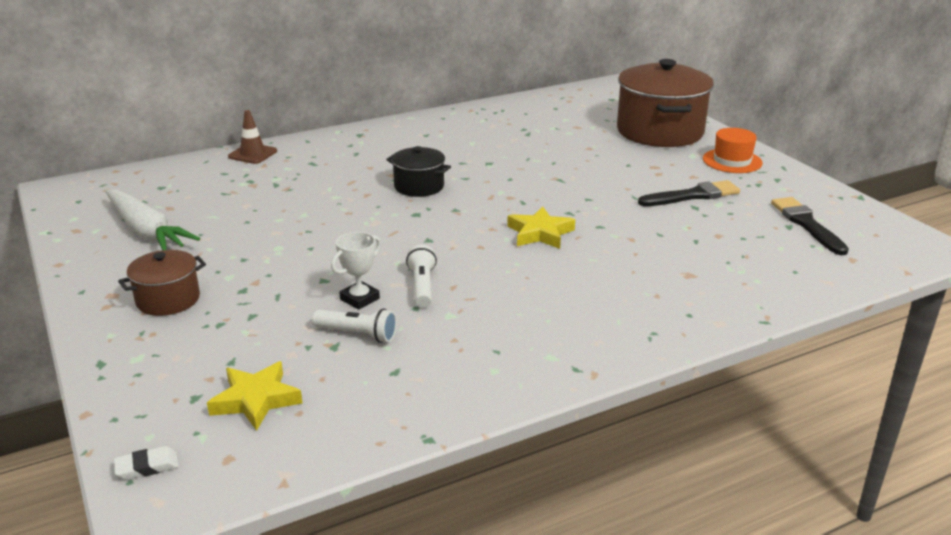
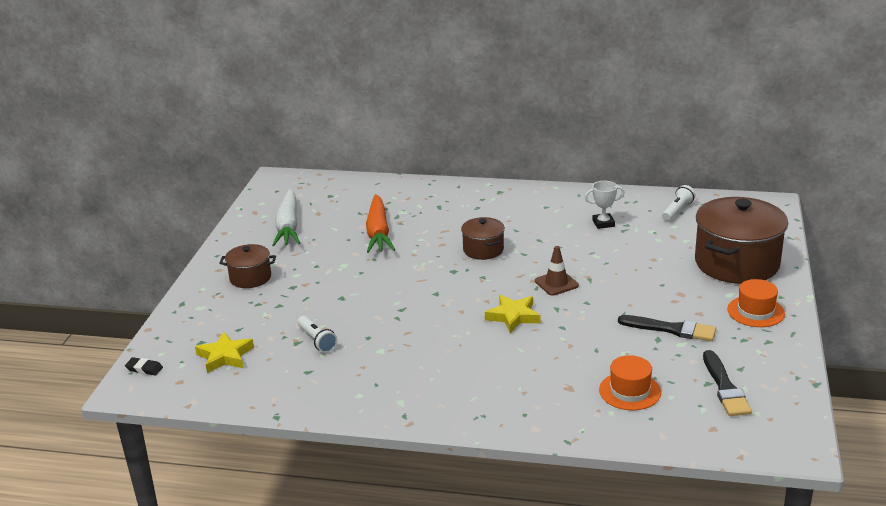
camera: 40 degrees right, 0 degrees up
(147, 466) = (144, 369): white eraser -> black eraser
(253, 154) = (411, 186): brown traffic cone -> brown traffic cone (556, 283)
(275, 205) = (378, 232): none -> orange carrot
(359, 299) = (345, 318): white trophy -> white trophy (603, 223)
(419, 186) = (483, 250): black pot -> brown pot
(422, 286) = (390, 325): white flashlight -> white flashlight (677, 210)
(743, 256) = (630, 391): none -> orange hat
(806, 224) = (725, 387): black brush -> black brush turned 150 degrees clockwise

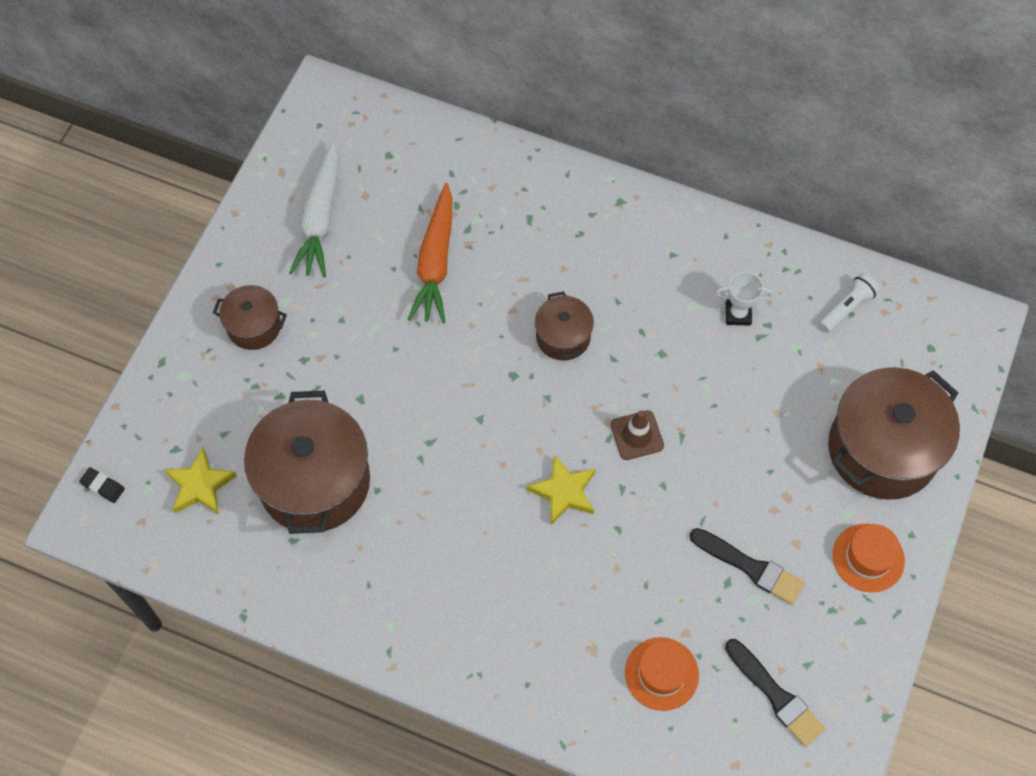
camera: 10 degrees right, 35 degrees up
(317, 341) = (314, 481): white flashlight -> brown pot
(725, 387) = (776, 695): black brush -> black brush turned 45 degrees counterclockwise

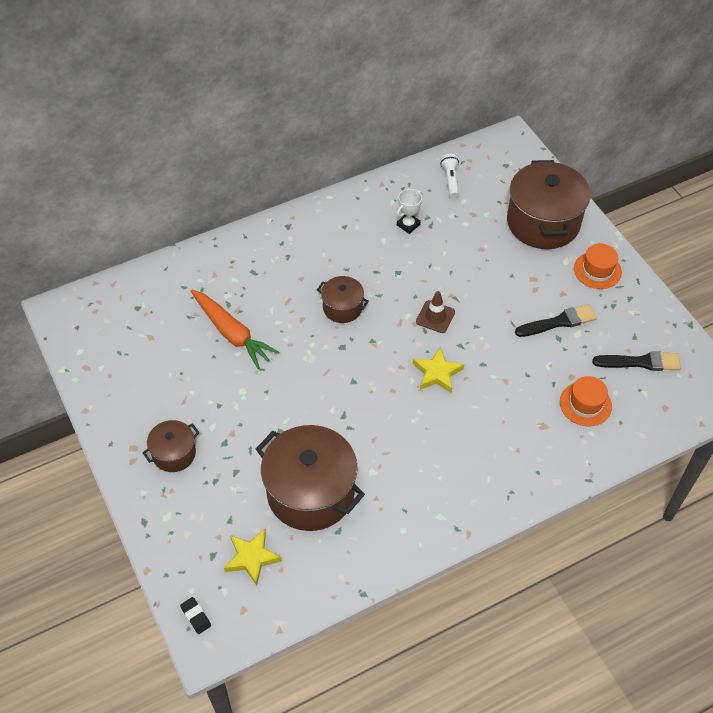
camera: 50 degrees left, 10 degrees down
(103, 486) = (196, 616): black eraser -> black eraser turned 75 degrees clockwise
(320, 218) = (140, 369): white carrot -> none

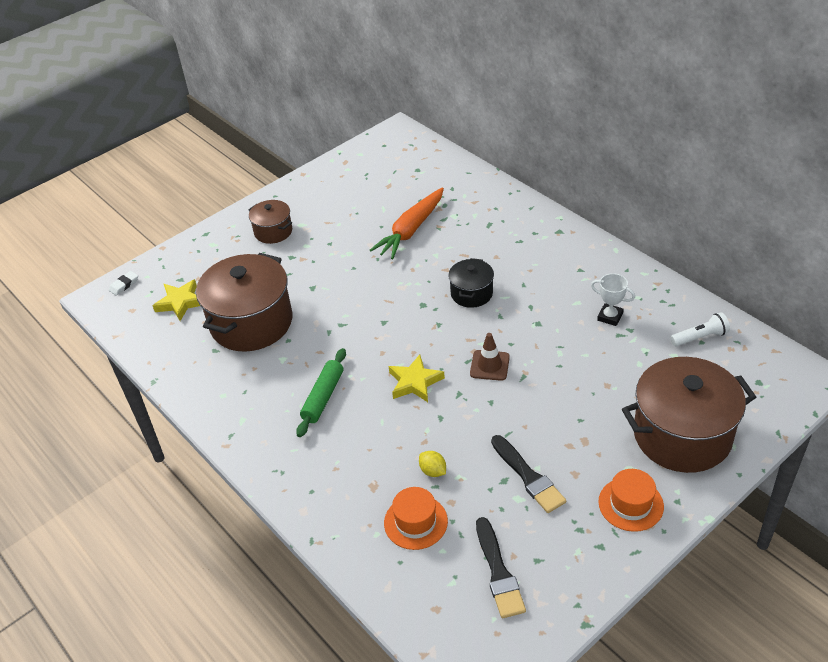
camera: 80 degrees right, 10 degrees down
(196, 616) = (124, 285): black eraser -> white eraser
(342, 308) = (471, 293): brown pot -> black pot
(432, 446) = (323, 397): none -> green rolling pin
(538, 381) = (433, 471): none -> yellow lemon

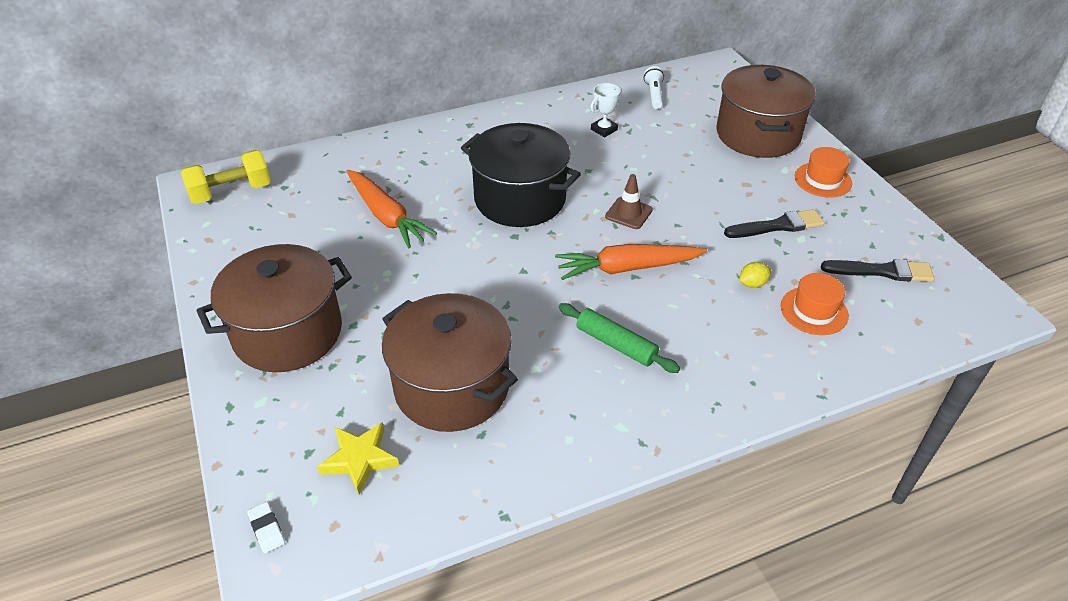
camera: 75 degrees left, 0 degrees up
(273, 231) = (288, 333): brown pot -> brown pot, size x1.96
(398, 149) = (231, 192): none -> yellow dumbbell
(415, 382) = (627, 268): yellow star -> orange carrot
(471, 293) = (520, 199): black pot -> black pot, size x1.96

